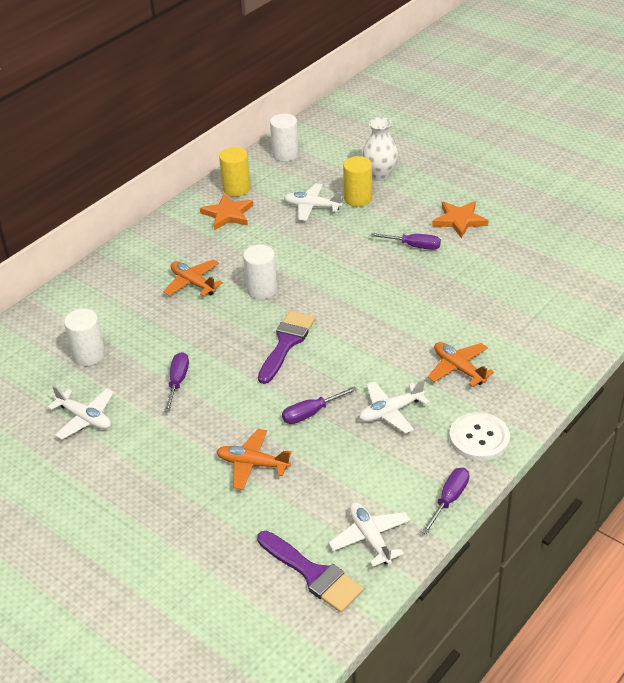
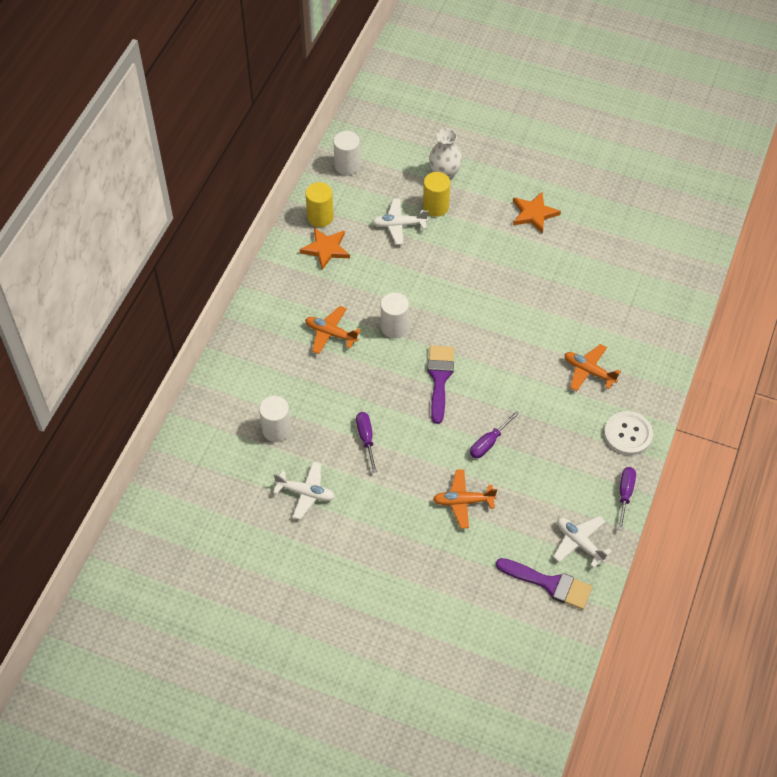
camera: 20 degrees left, 15 degrees up
(390, 412) = (551, 426): white plane -> none
(414, 246) = (505, 251): purple screwdriver -> none

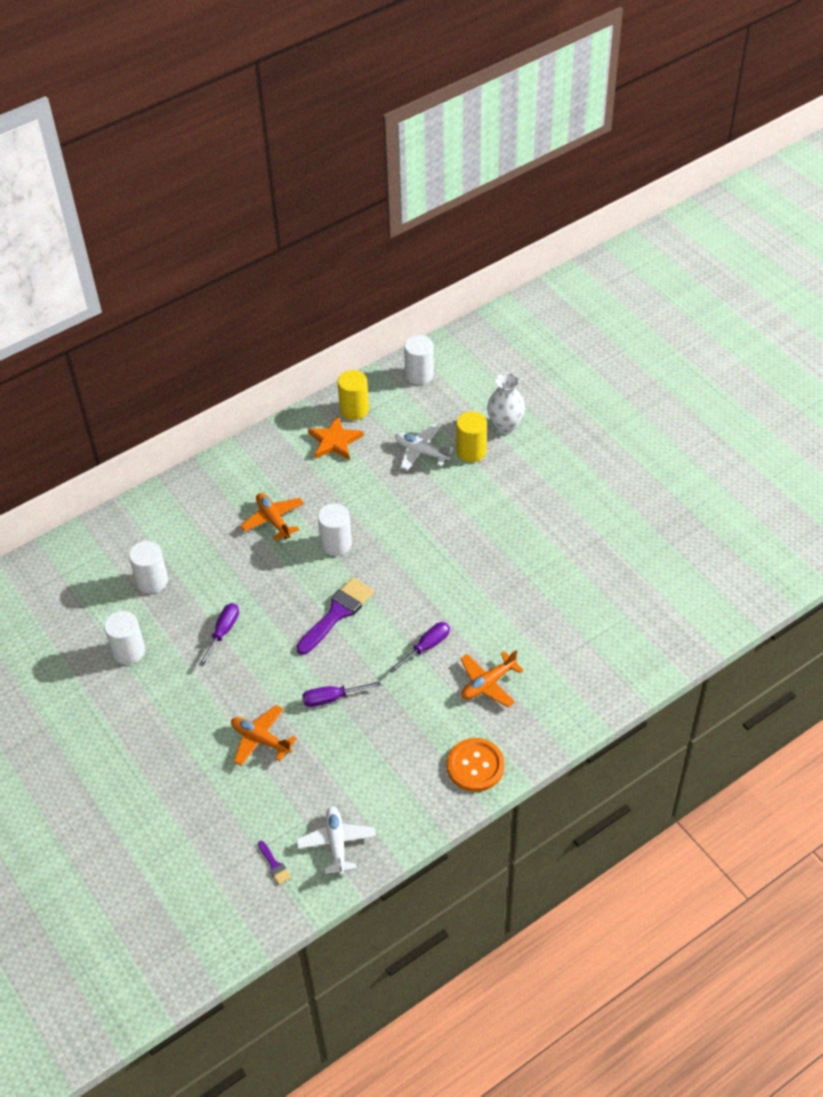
camera: 35 degrees right, 5 degrees down
(306, 493) = (129, 651): white plane -> white cylinder
(534, 214) = (563, 504): orange star -> none
(549, 584) = (274, 865): purple brush -> purple brush, size x0.45
(588, 371) = (488, 683): orange plane -> orange plane turned 105 degrees counterclockwise
(625, 495) = (421, 823): purple screwdriver -> purple screwdriver (426, 647)
(628, 434) = (475, 766): white button -> orange button

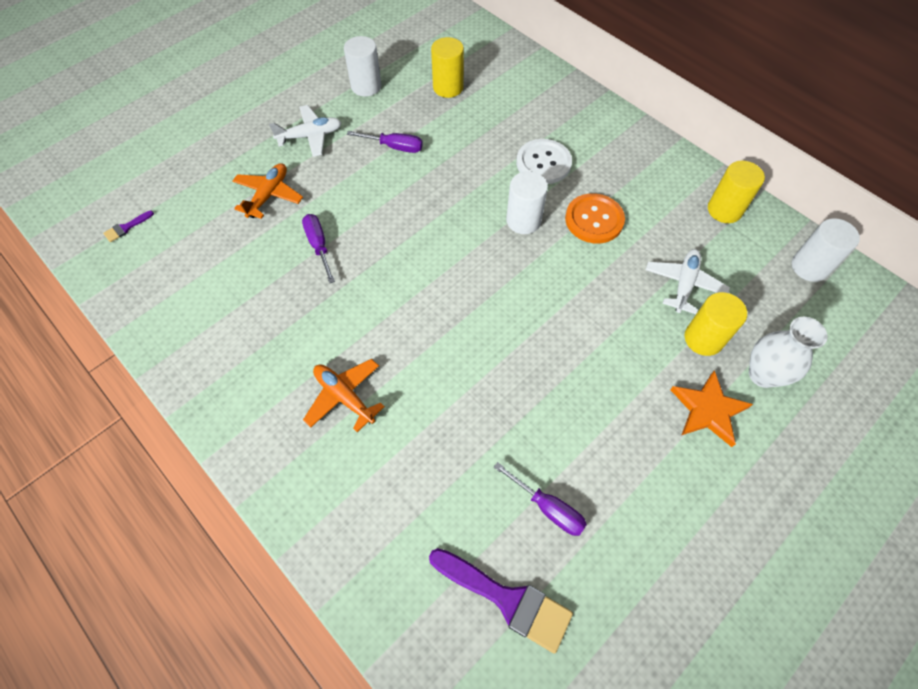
camera: 80 degrees right, 10 degrees up
(152, 581) = (448, 87): white cylinder -> yellow cylinder
(273, 520) = (543, 163): orange plane -> white button
(335, 441) = (670, 199): orange star -> orange star (708, 410)
(336, 843) = (144, 274): white plane -> white plane (310, 136)
(337, 613) = (429, 235): purple brush -> purple brush (507, 599)
(426, 647) = (392, 325): purple screwdriver -> purple screwdriver (547, 507)
(475, 766) = (229, 395): orange button -> orange button (594, 220)

